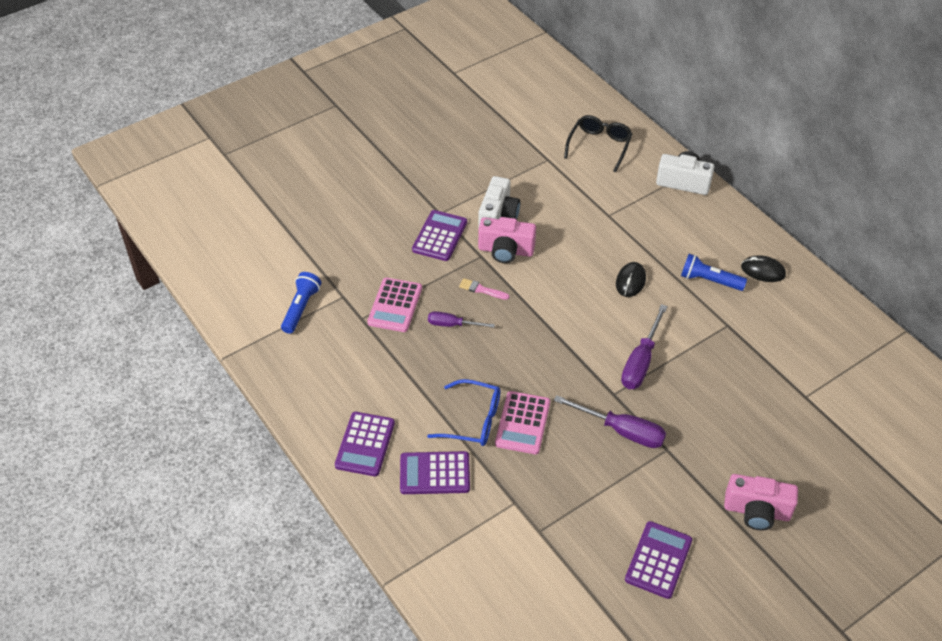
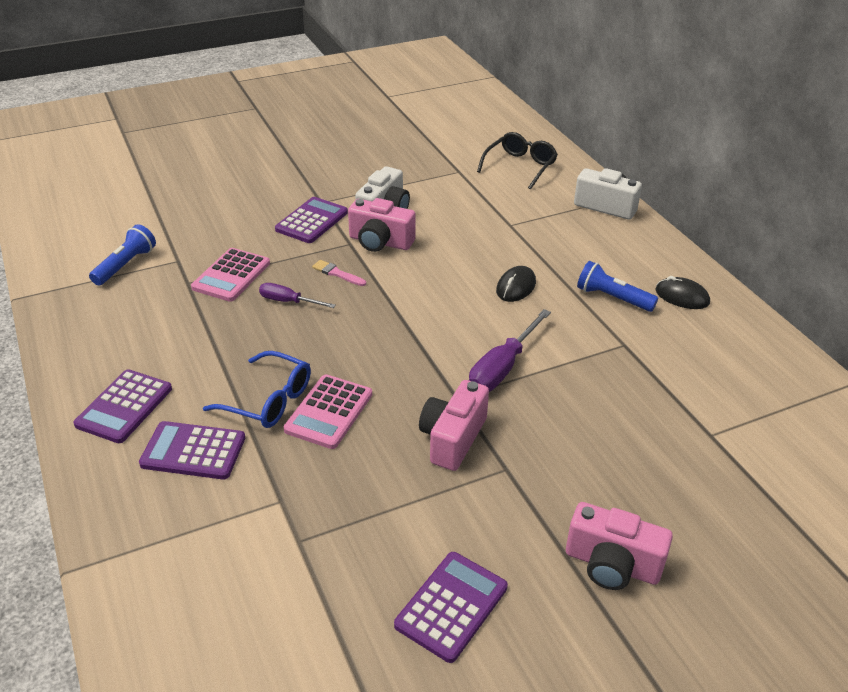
camera: 10 degrees right, 10 degrees down
(621, 431) = (452, 438): purple screwdriver -> pink camera

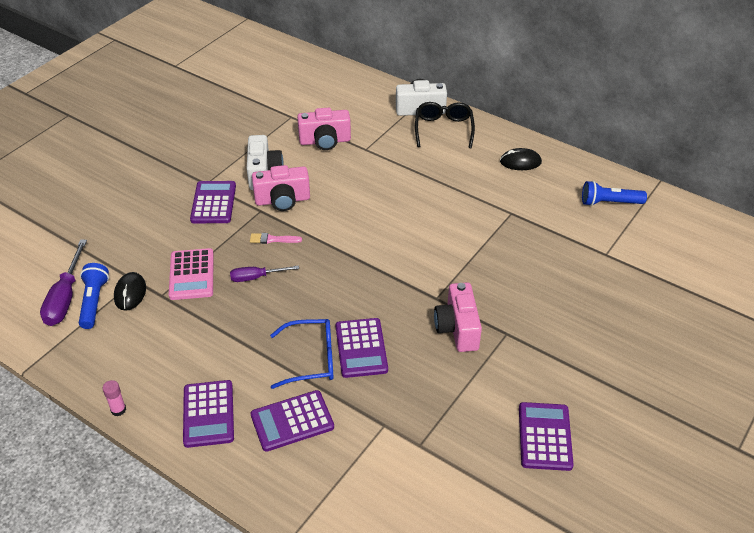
camera: 30 degrees left, 5 degrees up
(53, 366) = (118, 410): none -> pink glue stick
(329, 412) = (361, 348): pink calculator -> purple calculator
(503, 367) = (448, 263): purple screwdriver -> purple screwdriver (65, 297)
(516, 287) = (409, 198): black mouse -> black mouse (130, 293)
(520, 166) = (333, 96): black glasses -> black glasses (443, 129)
(612, 298) = (478, 181): blue flashlight -> blue flashlight (609, 203)
(612, 565) = (612, 364): pink camera -> pink camera (325, 141)

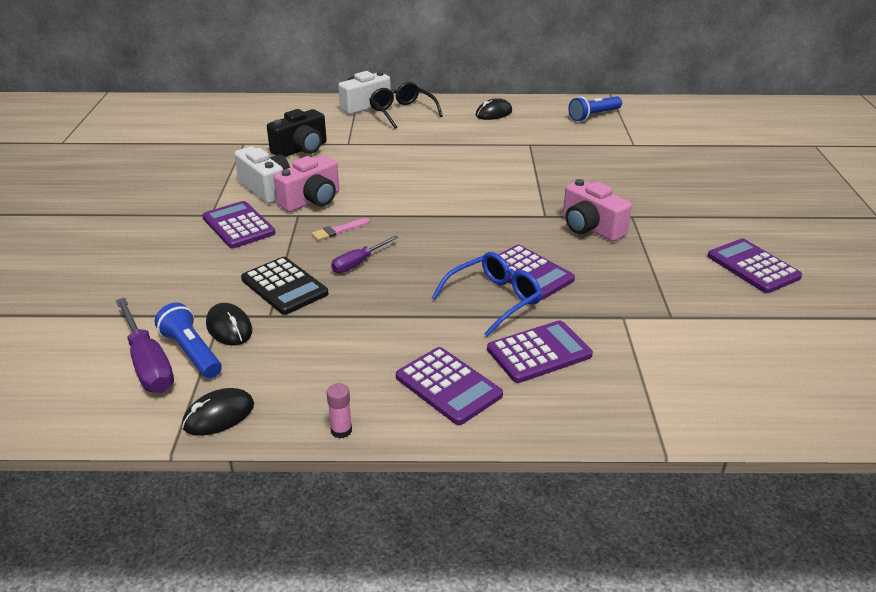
camera: 35 degrees left, 10 degrees down
(67, 359) = (218, 415): none -> black mouse
(191, 275) = (284, 286): pink calculator -> black calculator
(292, 421) = (539, 352): purple calculator -> purple calculator turned 150 degrees counterclockwise
(325, 141) = (301, 149): pink camera -> black camera

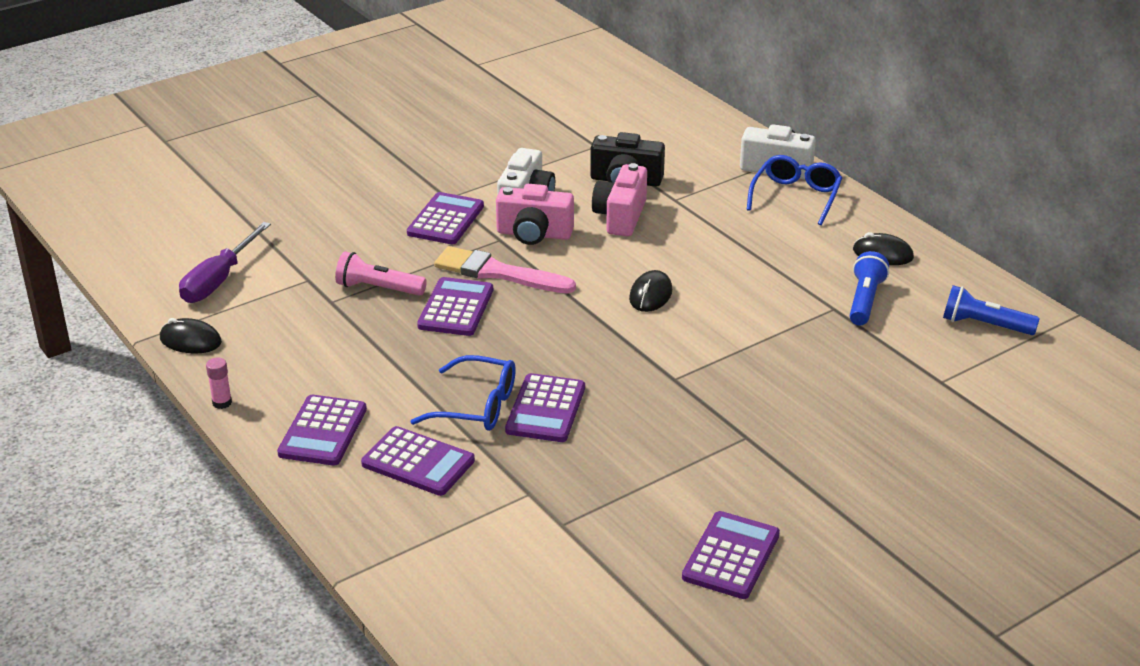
camera: 55 degrees right, 0 degrees up
(192, 352) = (249, 291): blue flashlight -> blue flashlight (864, 300)
(229, 328) = (296, 291): black mouse -> black mouse (650, 295)
(284, 286) = (378, 288): black calculator -> pink flashlight
(339, 230) = (498, 273): pink brush -> pink brush, size x2.08
(358, 263) = (456, 308): purple screwdriver -> purple calculator
(402, 112) = (796, 197): black glasses -> blue glasses
(590, 228) = (683, 417): pink camera -> pink camera (620, 217)

